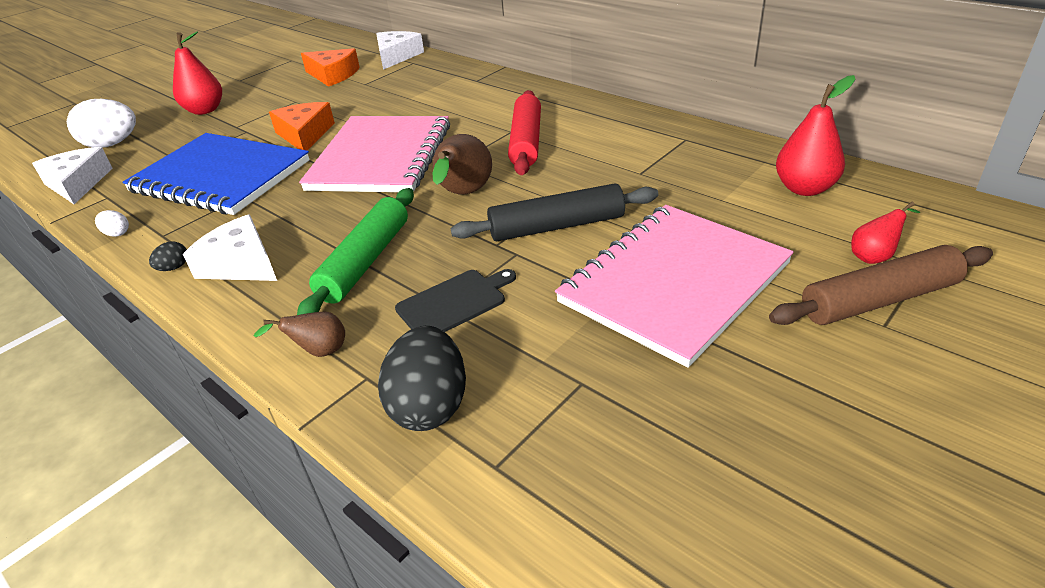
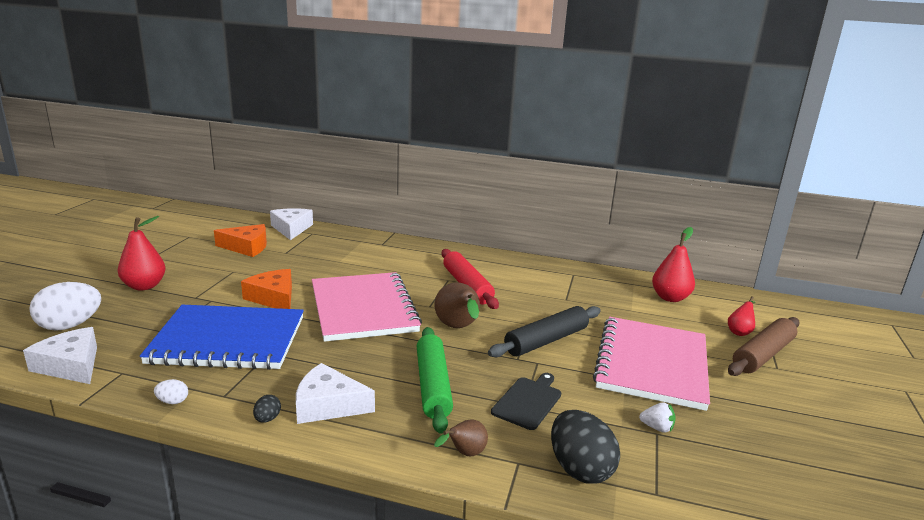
camera: 30 degrees left, 15 degrees down
(589, 375) = (657, 428): none -> white strawberry

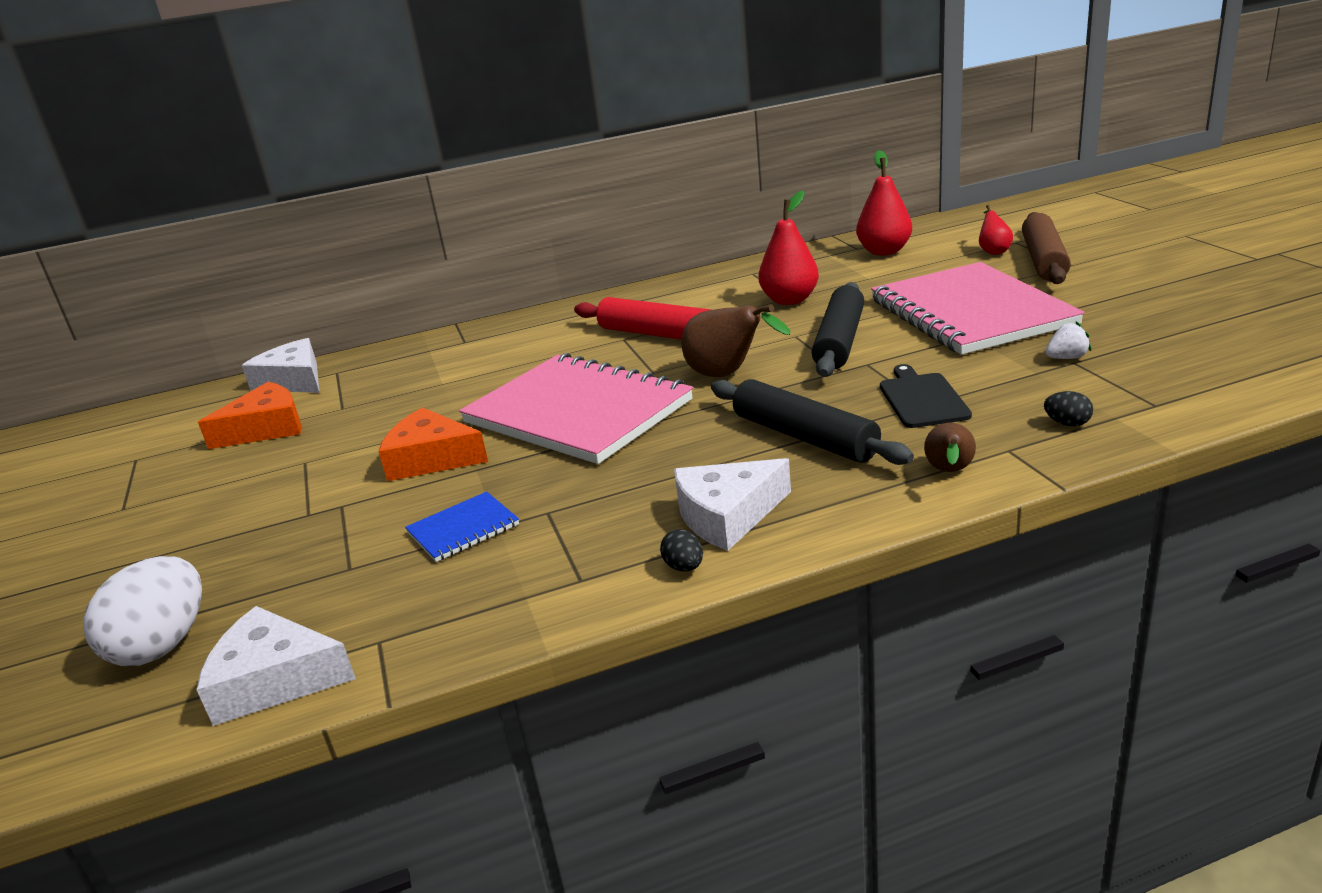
camera: 30 degrees left, 5 degrees up
(144, 286) = (191, 543): red pear -> red pear (789, 300)
(173, 401) = (524, 623): white egg -> none
(228, 340) = (463, 529): blue notebook -> blue notebook, size x0.41
(432, 385) = (804, 437): green rolling pin -> black rolling pin
(580, 469) = (1067, 423): black egg -> black egg, size x0.44

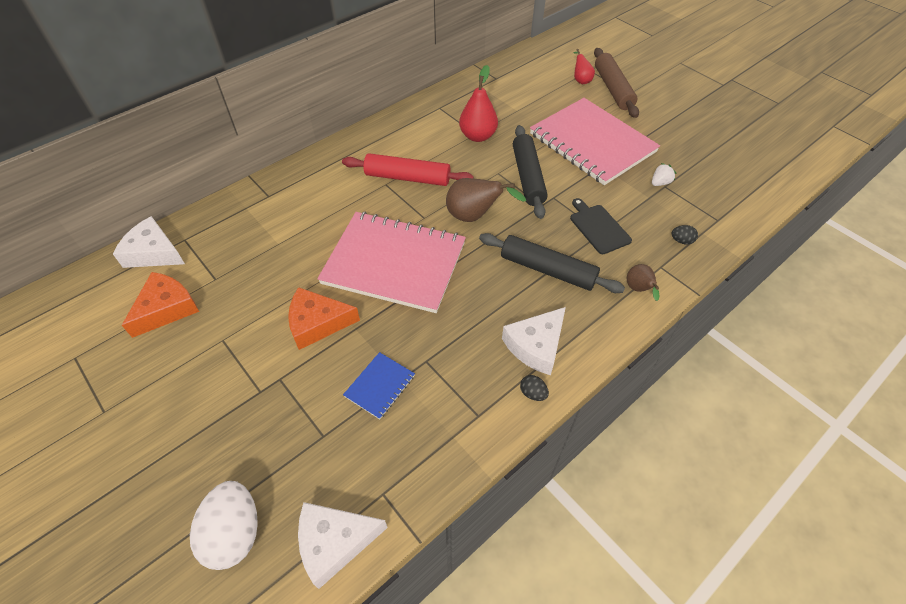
camera: 25 degrees left, 25 degrees up
(884, 251) = (515, 82): red pear -> none

